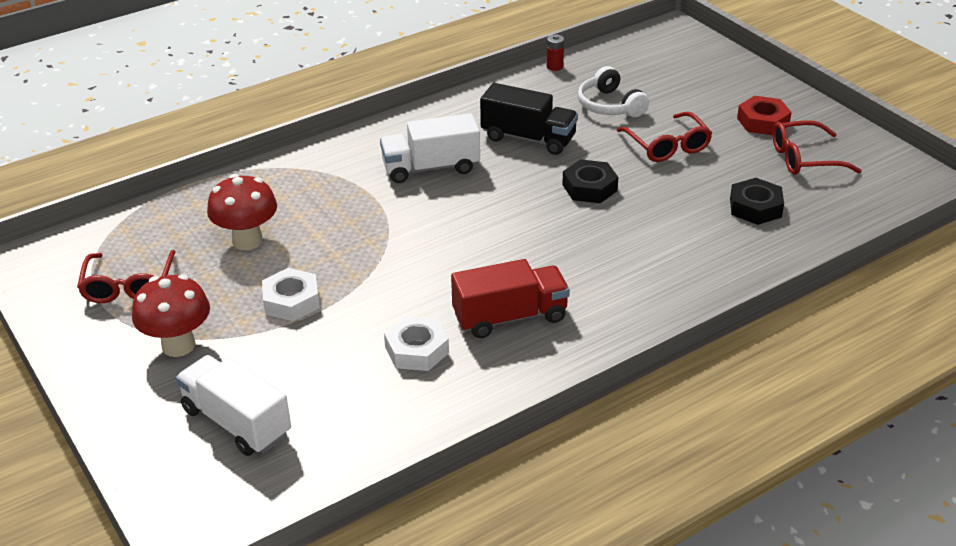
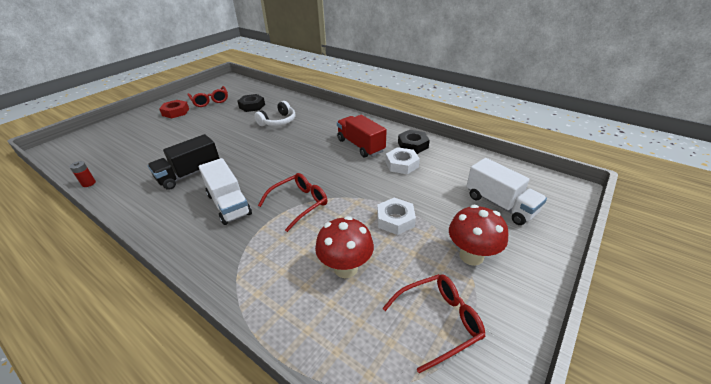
camera: 110 degrees left, 0 degrees up
(237, 422) = (500, 204): white truck -> white truck turned 60 degrees counterclockwise
(528, 138) = (189, 174): black truck -> black truck turned 135 degrees counterclockwise
(589, 188) = (243, 145): black nut -> black nut (413, 145)
(610, 105) = (151, 154): white headphones -> white headphones (278, 121)
(667, 145) = (198, 131): red glasses -> red glasses (298, 204)

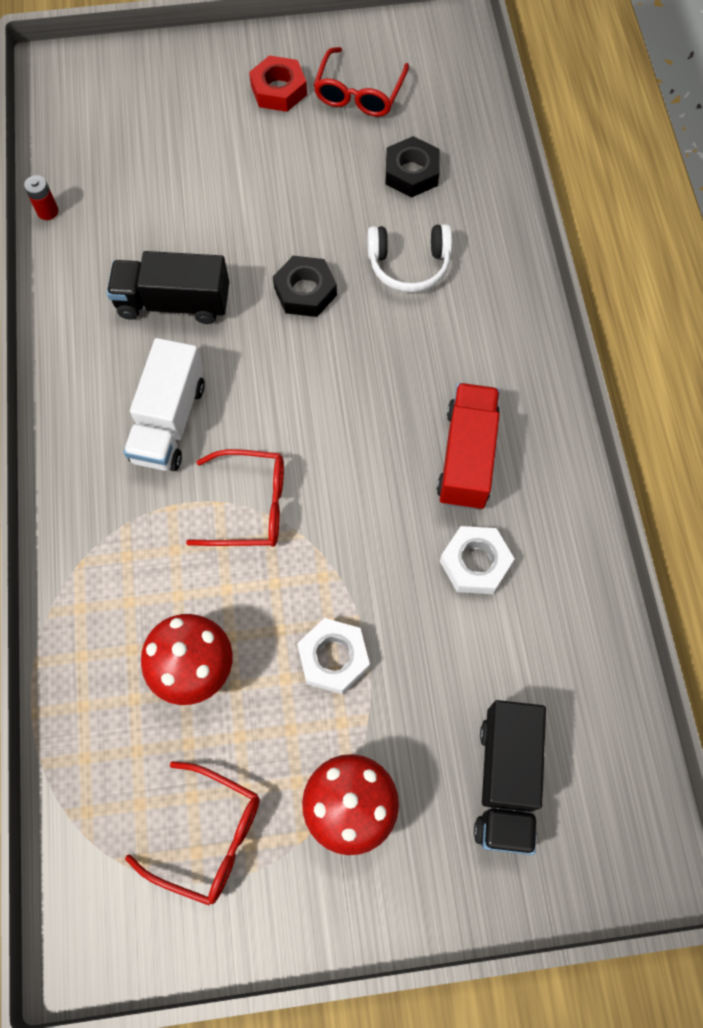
camera: 45 degrees right, 30 degrees up
(413, 145) = (550, 536): black nut -> black nut (305, 291)
(500, 204) = (505, 781): white truck -> black truck

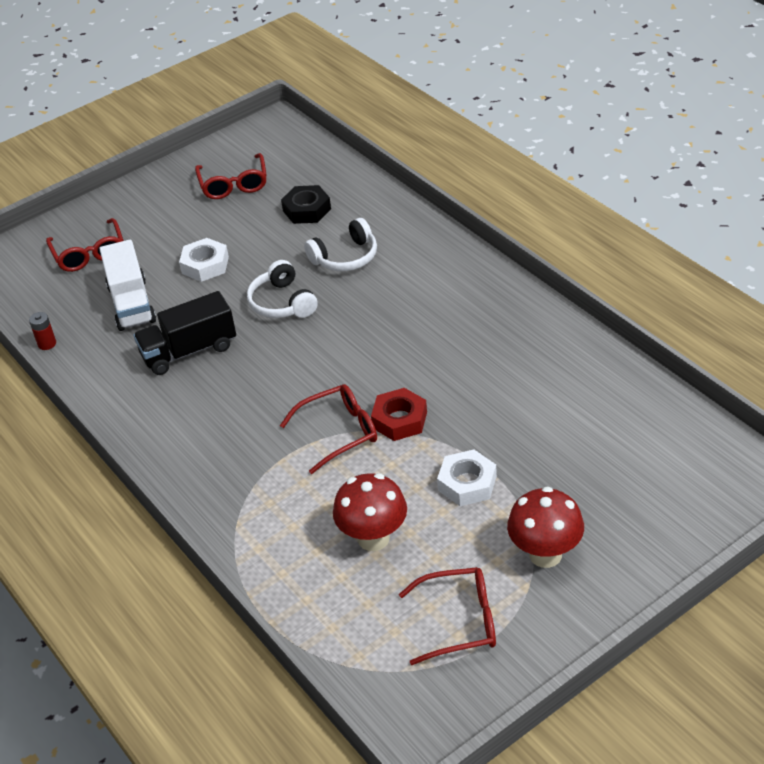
camera: 25 degrees left, 25 degrees down
(159, 110) = (89, 253): none -> red glasses
(169, 421) = (240, 415): white truck -> white truck (131, 304)
(278, 90) = (172, 206): red nut -> red nut (399, 420)
(305, 291) = (282, 303): black nut -> white headphones
(467, 457) = (470, 337): red truck -> none
(475, 563) = (522, 388): white nut -> white nut (205, 265)
(505, 781) = (636, 487): black truck -> none

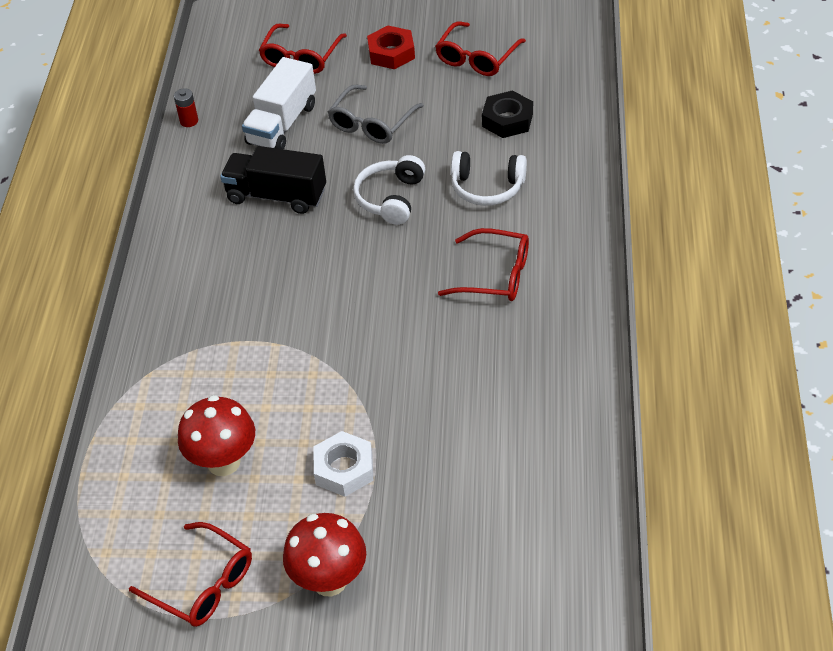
camera: 40 degrees right, 5 degrees up
(205, 265) = (372, 123): white nut -> grey glasses
(338, 433) = (301, 349): red glasses -> red glasses (494, 275)
(399, 420) = (359, 372): red nut -> red nut (391, 53)

